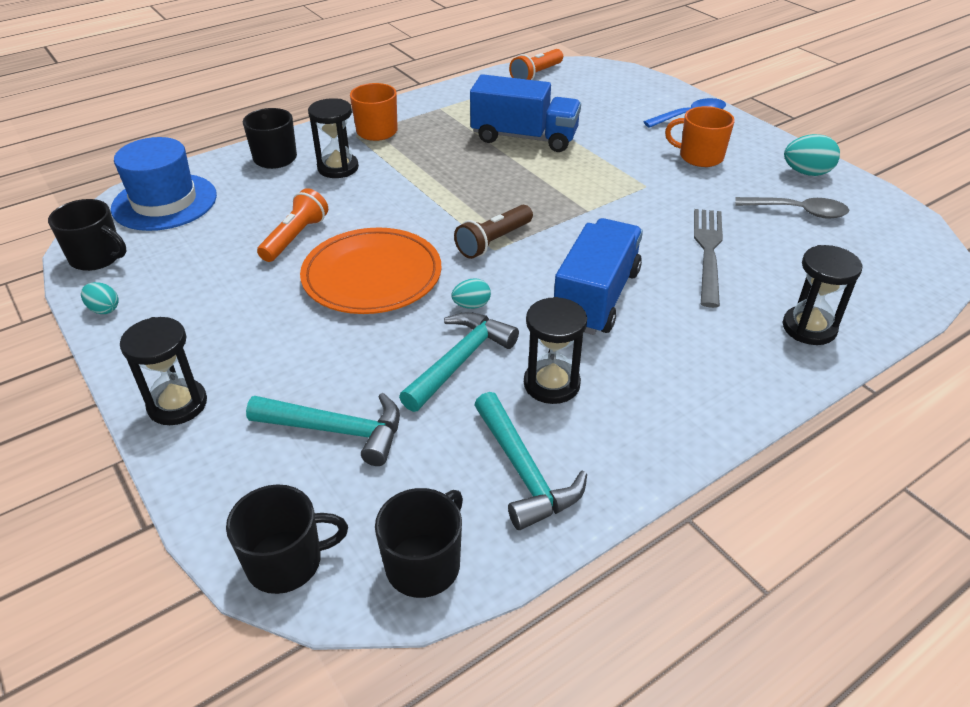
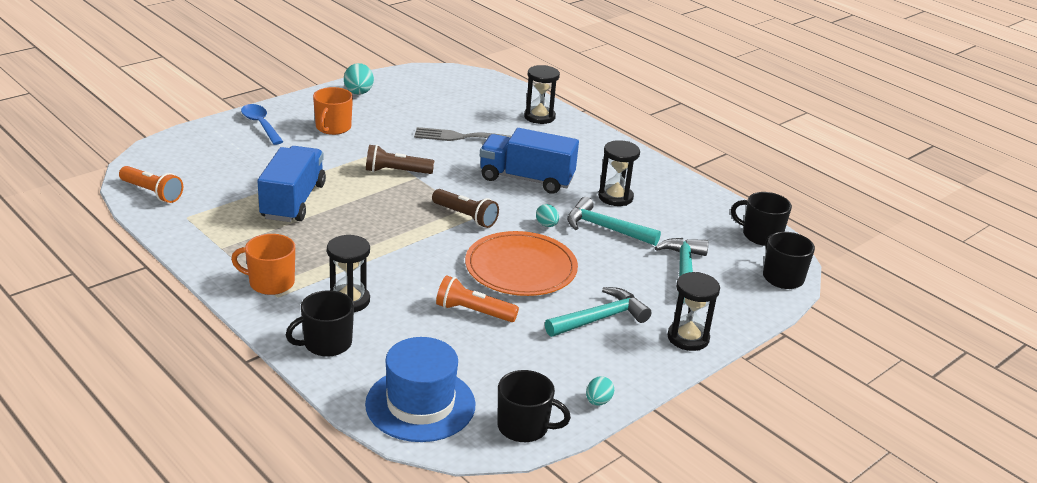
camera: 100 degrees left, 10 degrees down
(97, 257) = (524, 427): black mug -> black mug turned 90 degrees clockwise
(524, 471) = (687, 207): turquoise hammer -> turquoise hammer (600, 318)
(599, 197) = (396, 171): none -> brown flashlight
(798, 212) = (412, 103): grey spoon -> none

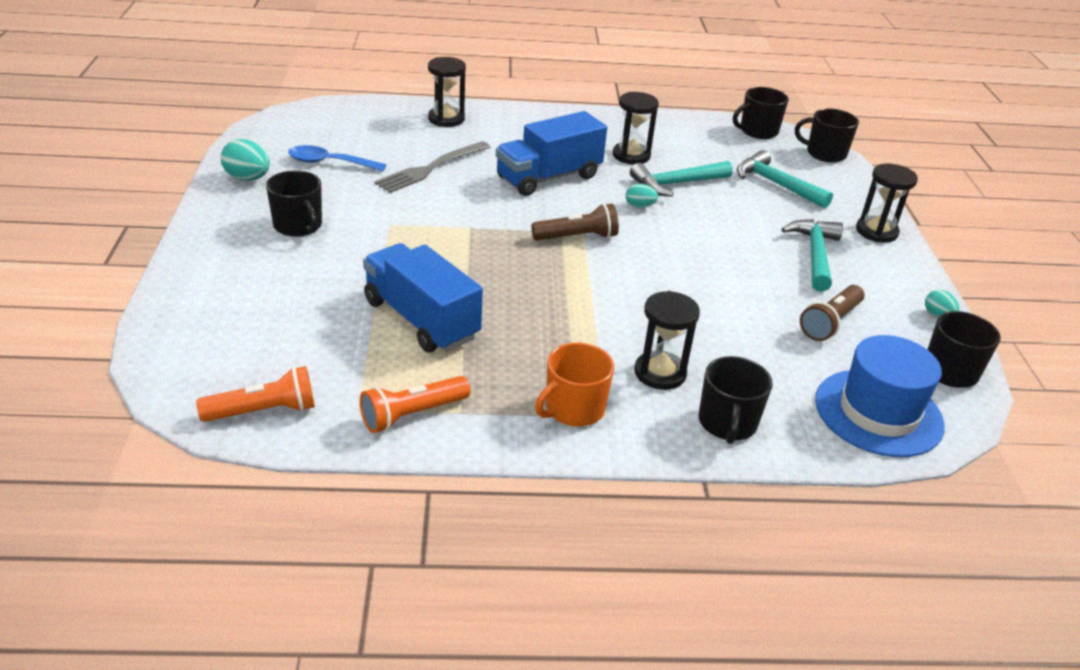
camera: 50 degrees left, 5 degrees up
(260, 124) = (218, 265): blue spoon -> blue spoon (329, 163)
(333, 128) = (298, 226): orange mug -> black mug
(396, 171) = (444, 233): brown flashlight -> brown flashlight (830, 322)
(473, 312) = (747, 311): orange flashlight -> orange flashlight (412, 414)
(521, 268) = (698, 253): orange plate -> none

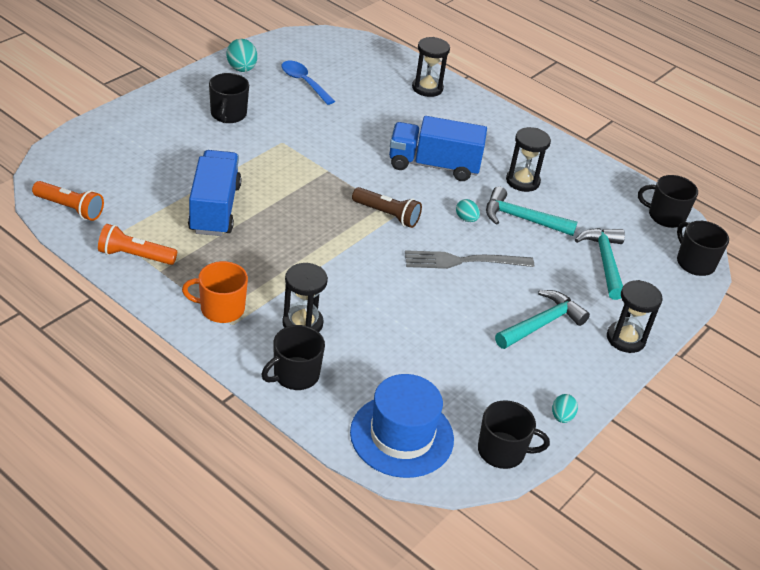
camera: 40 degrees right, 5 degrees up
(430, 169) = (361, 118): grey fork -> grey fork (462, 261)
(830, 322) = (469, 369): brown flashlight -> none

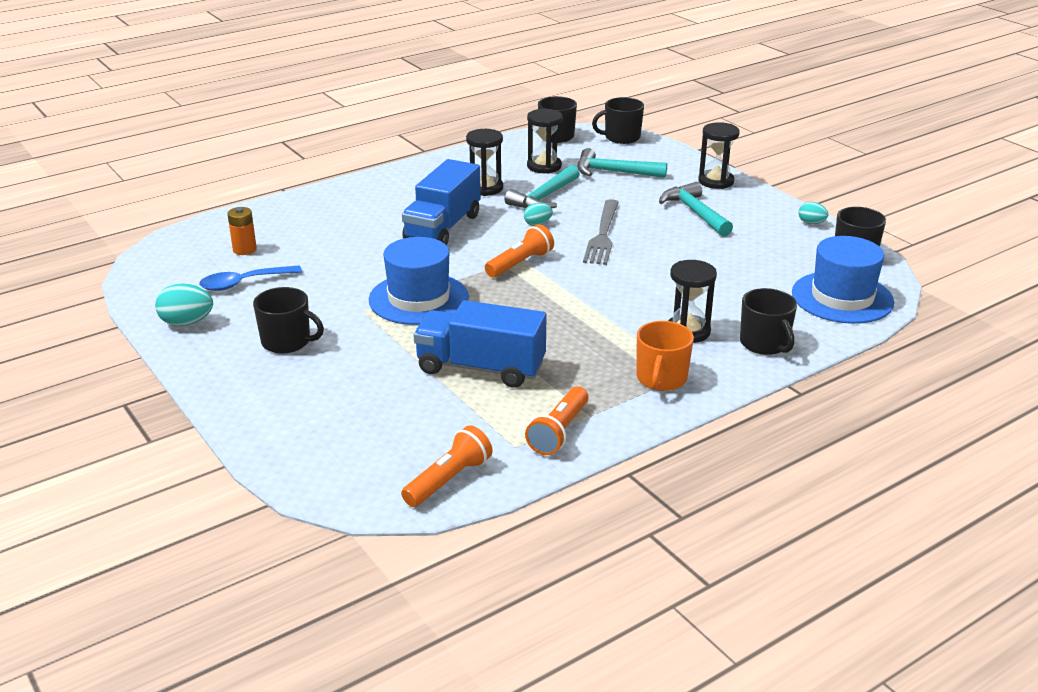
camera: 70 degrees left, 10 degrees down
(308, 166) = (418, 299): none -> blue hat
(354, 74) = (244, 250): none -> orange battery
(387, 215) = (520, 264): brown flashlight -> orange flashlight
(427, 88) = (298, 211): black hourglass -> black hourglass (544, 166)

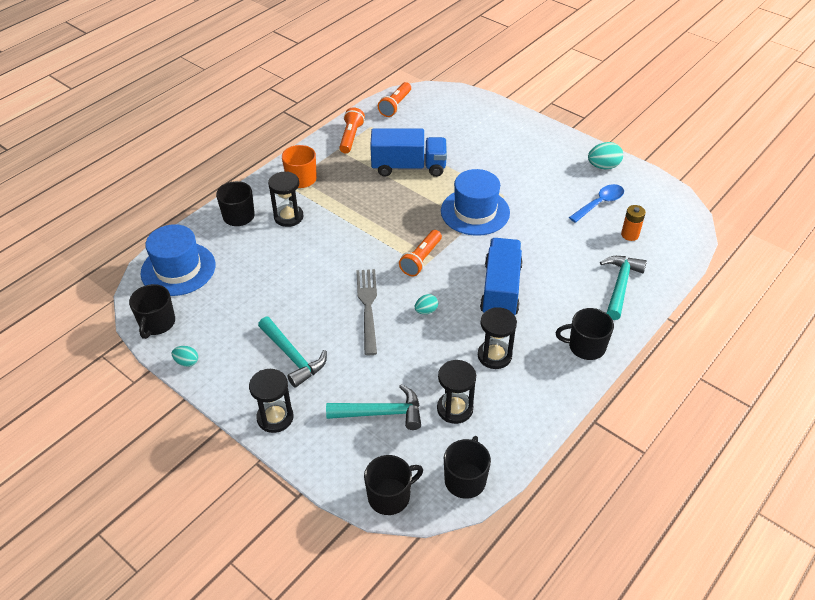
camera: 165 degrees right, 15 degrees up
(287, 342) = (532, 164): black mug -> black mug (585, 346)
(544, 197) = (434, 351): turquoise hammer -> turquoise hammer (620, 285)

